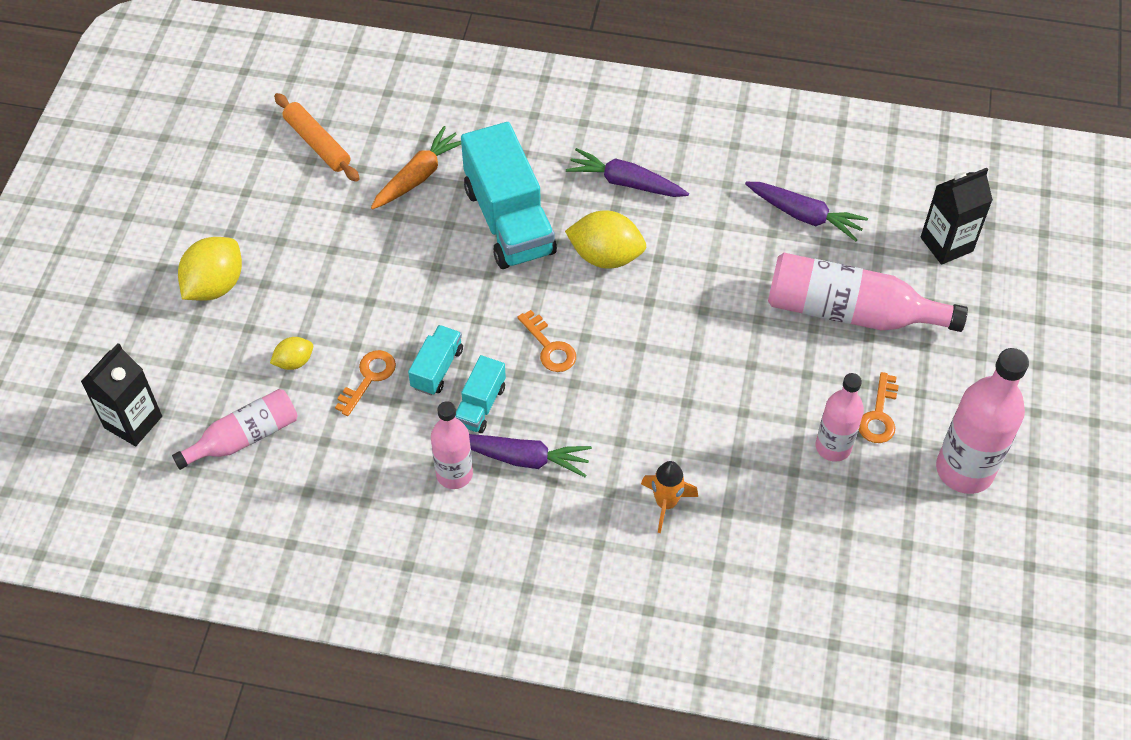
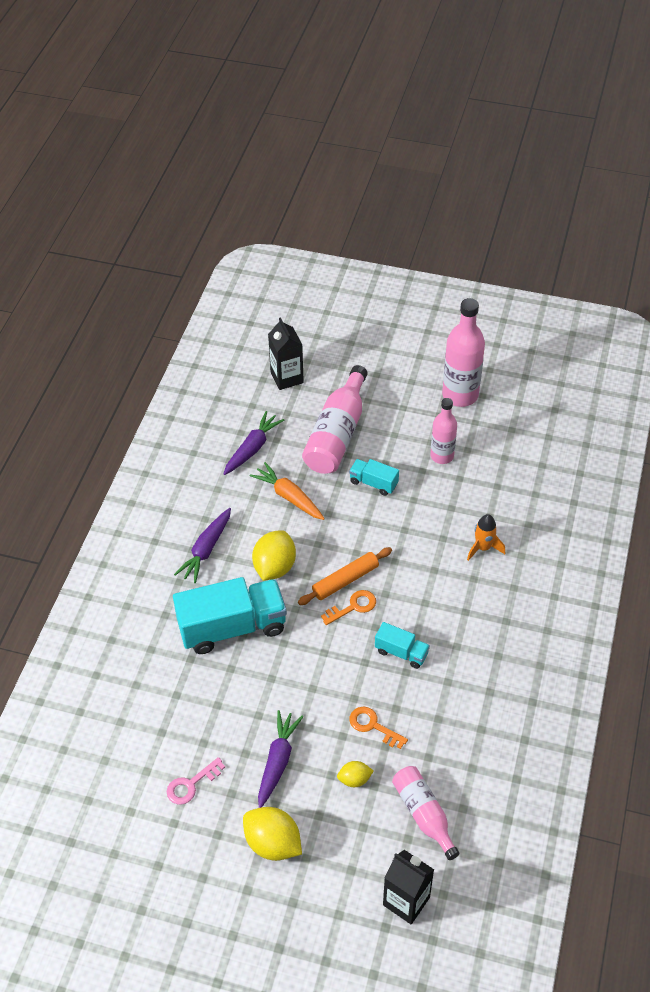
camera: 85 degrees left, 5 degrees down
(292, 202) = (191, 784): none -> pink key
(294, 362) = (354, 779): yellow lemon -> yellow lemon turned 75 degrees counterclockwise
(317, 143) = (128, 766): orange rolling pin -> orange rolling pin (345, 580)
(418, 176) = (177, 689): orange carrot -> orange carrot (289, 497)
(437, 368) = (367, 679): turquoise truck -> turquoise truck (373, 483)
(454, 474) = (459, 670): pink bottle -> none
(524, 458) = (446, 627): purple carrot -> purple carrot (277, 761)
(879, 415) = (419, 430): orange key -> none

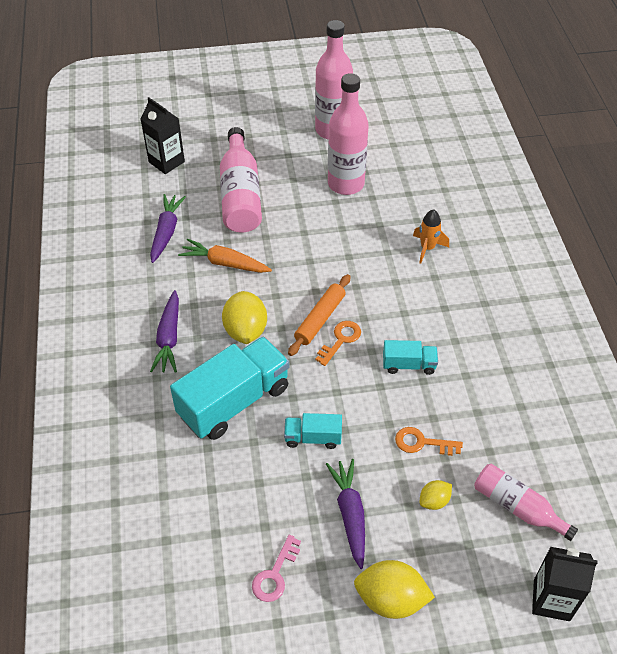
camera: 25 degrees left, 0 degrees up
(373, 483) = (297, 226): turquoise truck -> turquoise truck (313, 438)
(442, 456) = (346, 184): pink bottle -> pink bottle, size x1.60

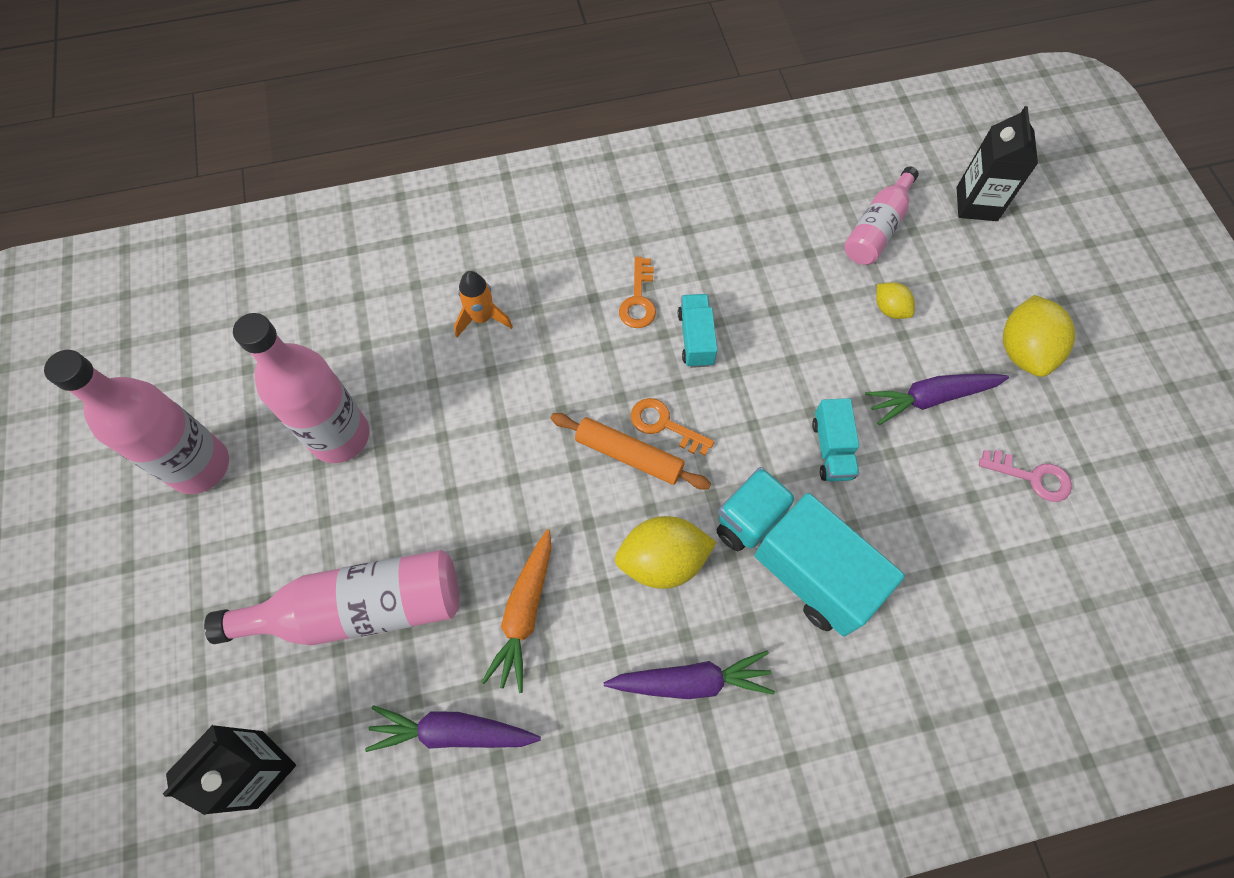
camera: 95 degrees left, 15 degrees up
(422, 443) = (813, 322): orange key -> orange key (638, 300)

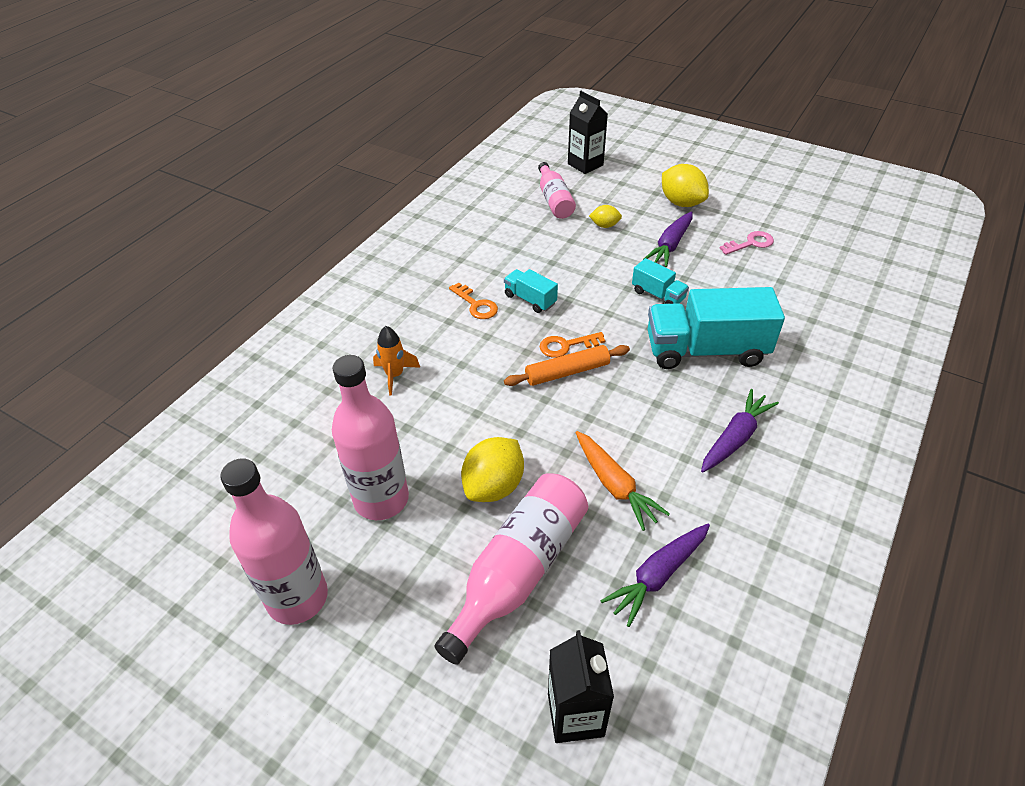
camera: 45 degrees left, 20 degrees down
(662, 560) = (648, 401): yellow lemon -> yellow lemon (494, 486)

